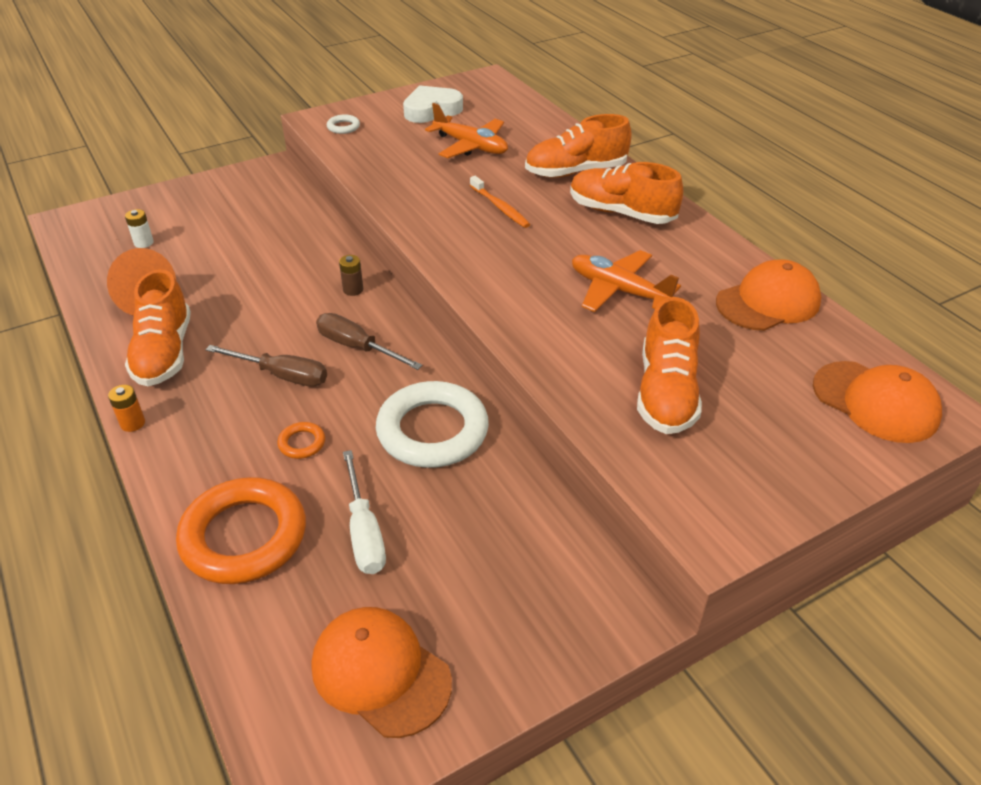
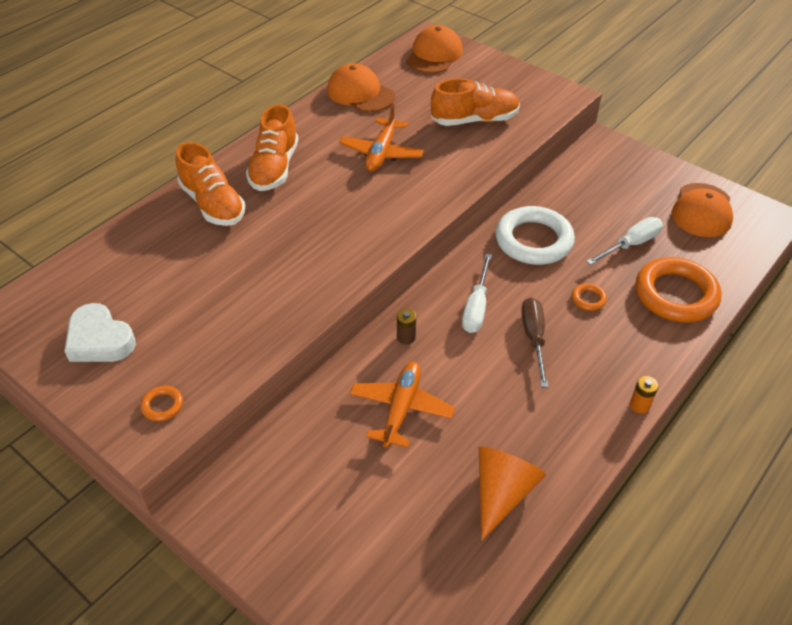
camera: 110 degrees left, 5 degrees up
(143, 243) = (411, 553): white battery -> none
(164, 353) = (558, 430): orange shoe -> none
(343, 127) = (162, 405): white ring -> orange ring
(357, 347) = (476, 307): brown screwdriver -> white screwdriver
(470, 146) = (182, 284): orange plane -> orange plane (401, 409)
(500, 207) = (293, 235): orange toothbrush -> none

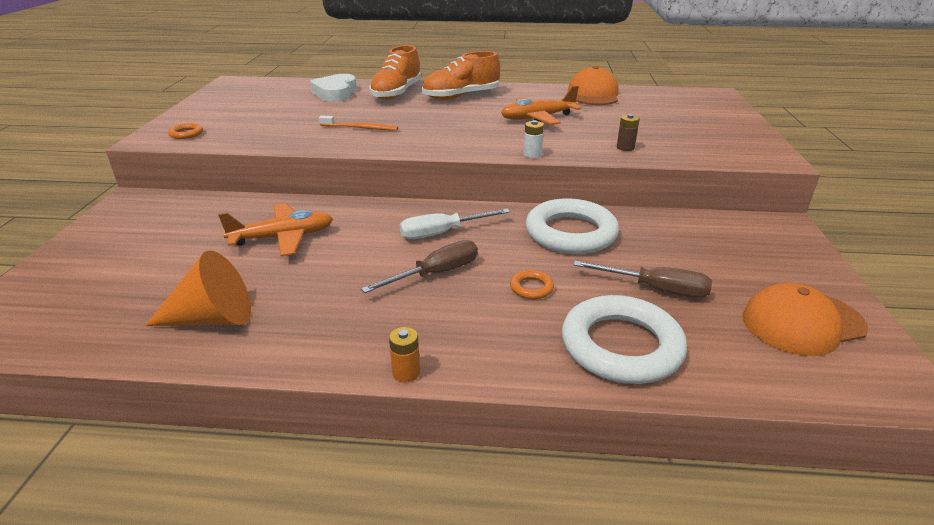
camera: 55 degrees right, 15 degrees down
(100, 340) = (234, 104): white heart -> white heart (335, 93)
(288, 268) = (360, 128): none -> orange toothbrush
(406, 337) = (369, 214): brown battery -> brown battery (625, 147)
(434, 55) = (696, 101): orange cap -> none
(455, 196) = (532, 154): none -> white battery
(474, 120) = (647, 135): orange shoe -> none
(631, 244) = (655, 289): white screwdriver -> brown screwdriver
(675, 295) = (621, 346): orange ring -> white ring

